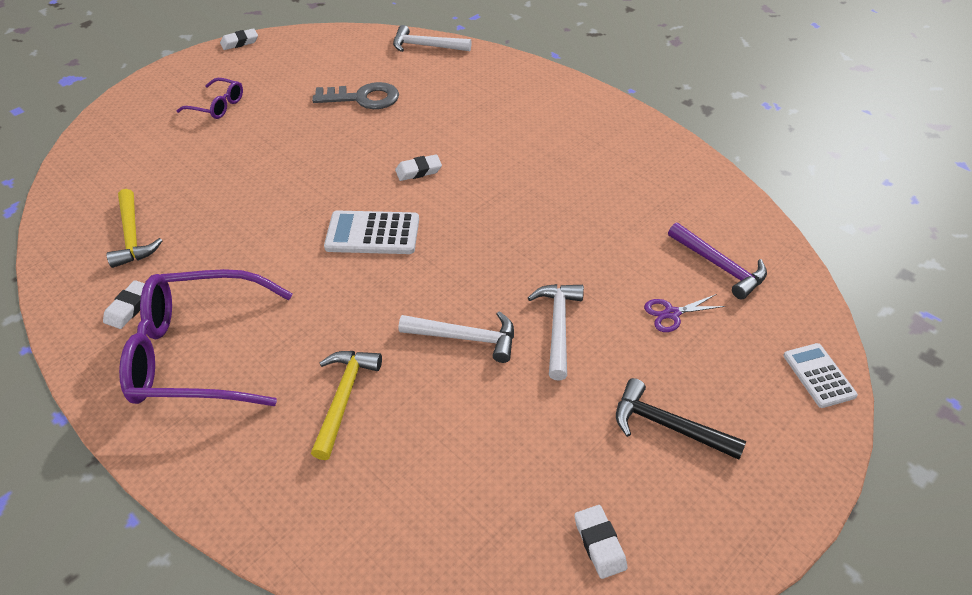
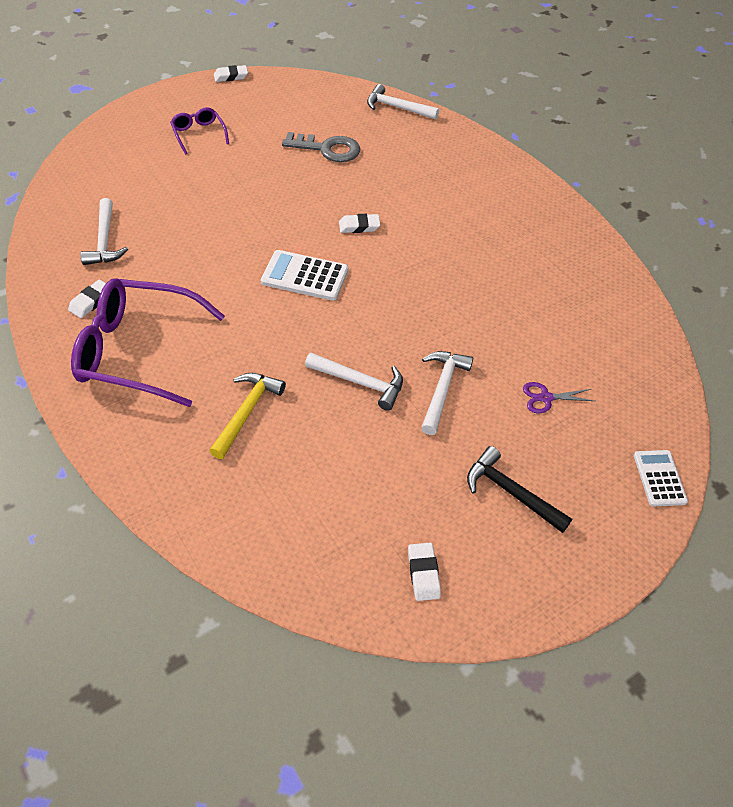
camera: 10 degrees right, 5 degrees up
(132, 236) = (105, 240): yellow hammer -> white hammer
(217, 106) = (199, 134): purple glasses -> purple glasses turned 150 degrees counterclockwise
(719, 266) = (603, 364): purple hammer -> none

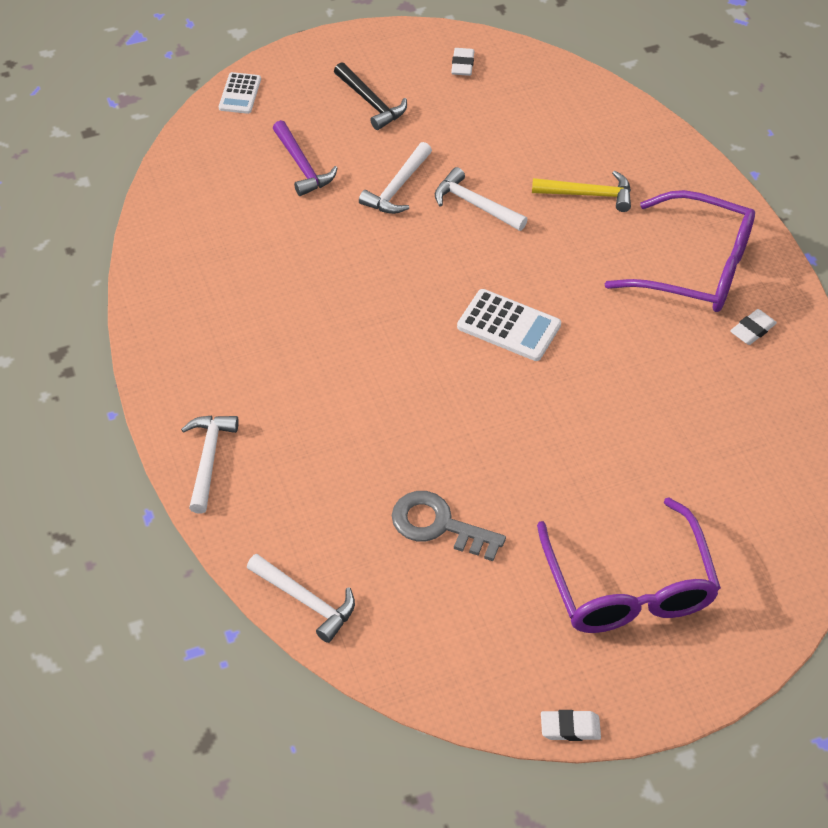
camera: 165 degrees left, 0 degrees up
(105, 240) = (748, 410): white hammer -> white hammer (209, 459)
(199, 134) = (628, 586): purple glasses -> purple glasses, size x2.06
(247, 412) = (588, 194): yellow hammer -> yellow hammer turned 120 degrees counterclockwise
(359, 226) = (428, 384): white eraser -> none
(546, 398) = (302, 166): purple scissors -> purple hammer

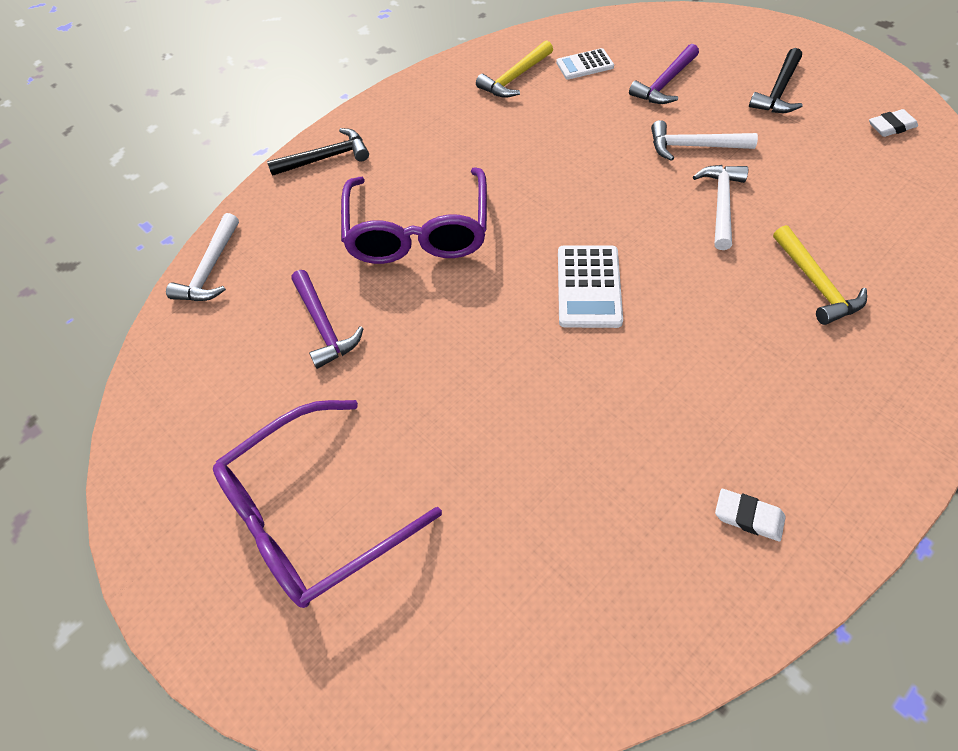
camera: 70 degrees right, 5 degrees up
(204, 265) = (515, 78): none -> yellow hammer
(209, 459) = (326, 158): white hammer -> black hammer
(240, 94) = (710, 21): white calculator -> white calculator (584, 65)
(438, 525) = (324, 326): grey key -> purple hammer
(570, 728) = (125, 522): white eraser -> none
(695, 267) = (797, 420): purple glasses -> purple glasses (418, 231)

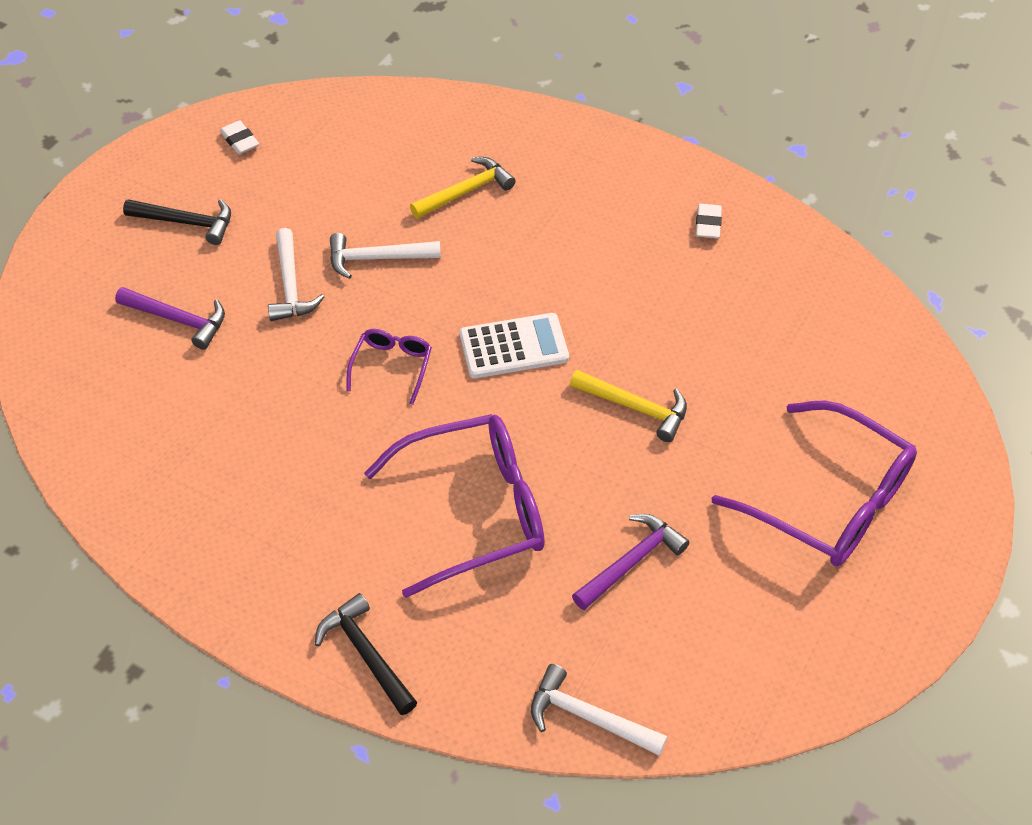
camera: 110 degrees left, 5 degrees down
(210, 269) = (588, 717): white hammer -> white hammer turned 150 degrees counterclockwise
(515, 78) = (174, 473): yellow hammer -> yellow hammer (635, 408)
(584, 65) = (143, 403): white calculator -> none
(585, 200) = (392, 366): none -> purple glasses

